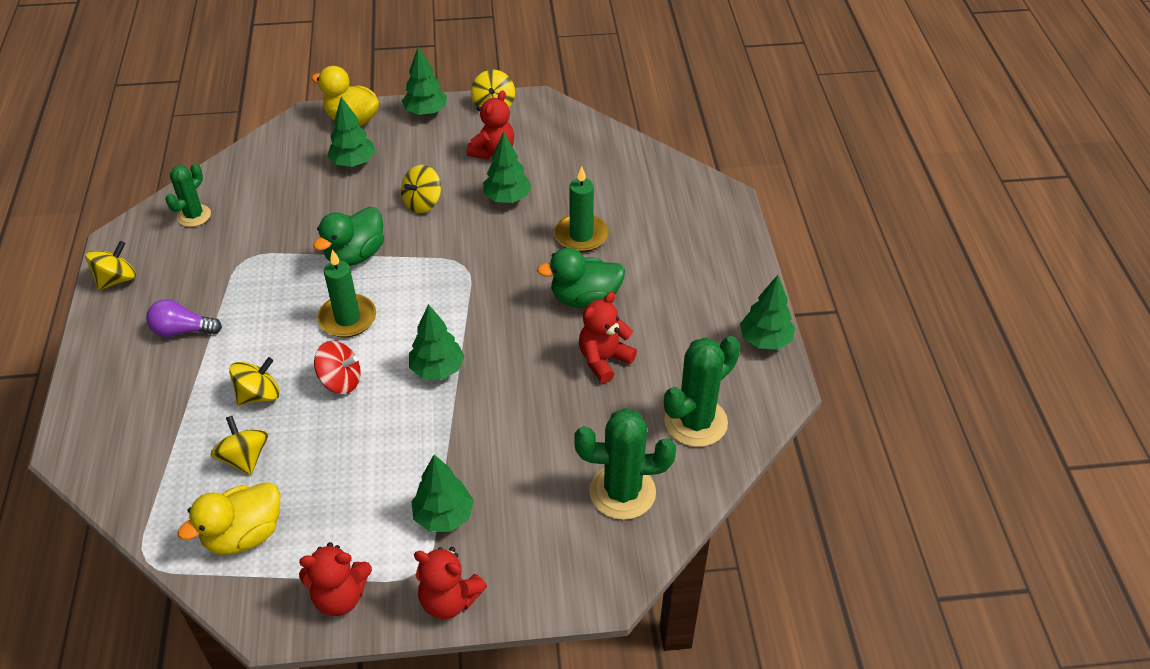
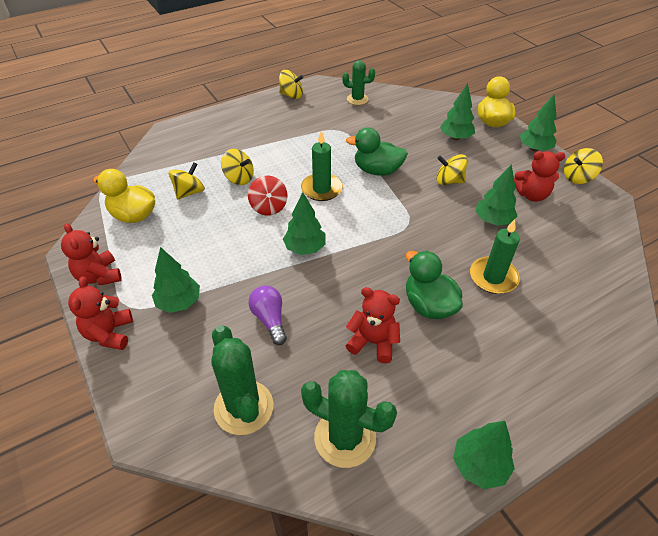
camera: 65 degrees right, 0 degrees up
(182, 330) = (270, 131): purple light bulb -> purple light bulb (270, 319)

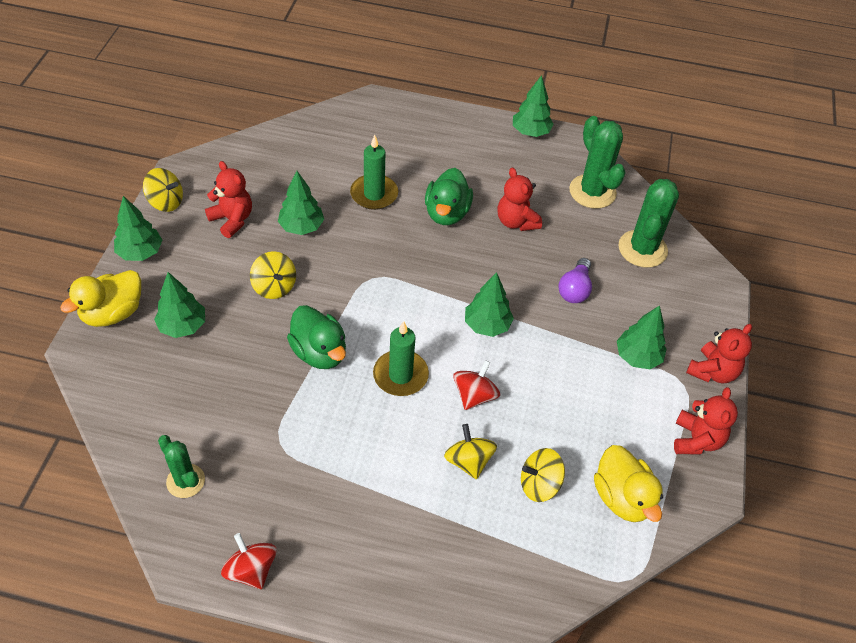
camera: 140 degrees left, 5 degrees up
(291, 95) = (251, 570): yellow spinning top -> red spinning top

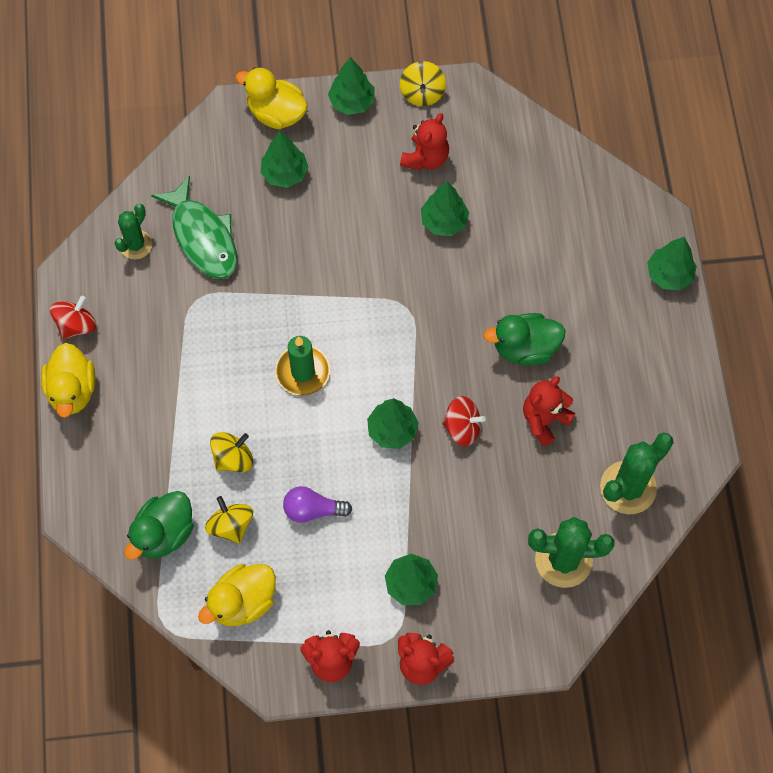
camera: 75 degrees right, 15 degrees up
(212, 416) = (202, 237): none -> green fish
(274, 287) = (360, 228): yellow spinning top -> none
(319, 352) = (301, 295): green duck -> green duck (164, 533)
(329, 597) = (72, 390): none -> yellow duck
(374, 194) = (519, 270): green candle -> none
(474, 395) = (305, 443): red spinning top -> red spinning top (462, 427)
(530, 132) = (694, 397): green tree -> green tree (669, 275)
(575, 289) = (474, 502): purple light bulb -> purple light bulb (313, 510)

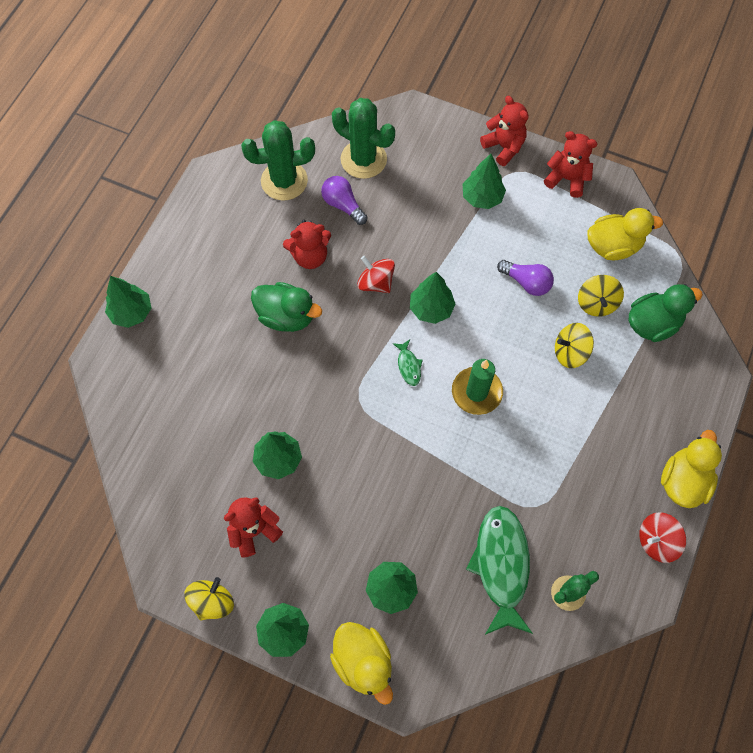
camera: 150 degrees left, 0 degrees up
(380, 363) = (408, 366): none -> green fish
(549, 494) = (343, 205): none -> purple light bulb

